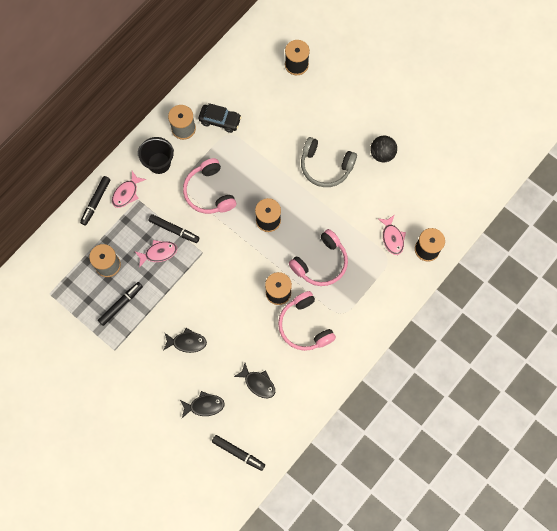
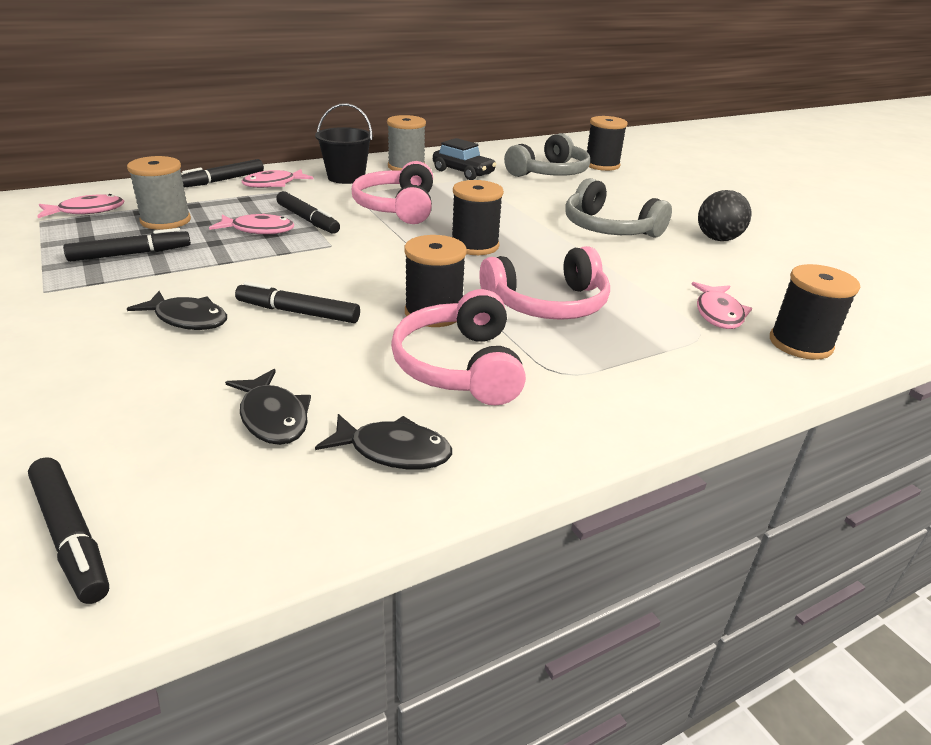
camera: 20 degrees right, 40 degrees down
(61, 273) = (87, 211): none -> pink fish
(204, 405) = (105, 413): black fish -> black fish (393, 451)
(225, 317) = (298, 312): none -> black marker
(270, 95) = (549, 173): none -> grey headphones

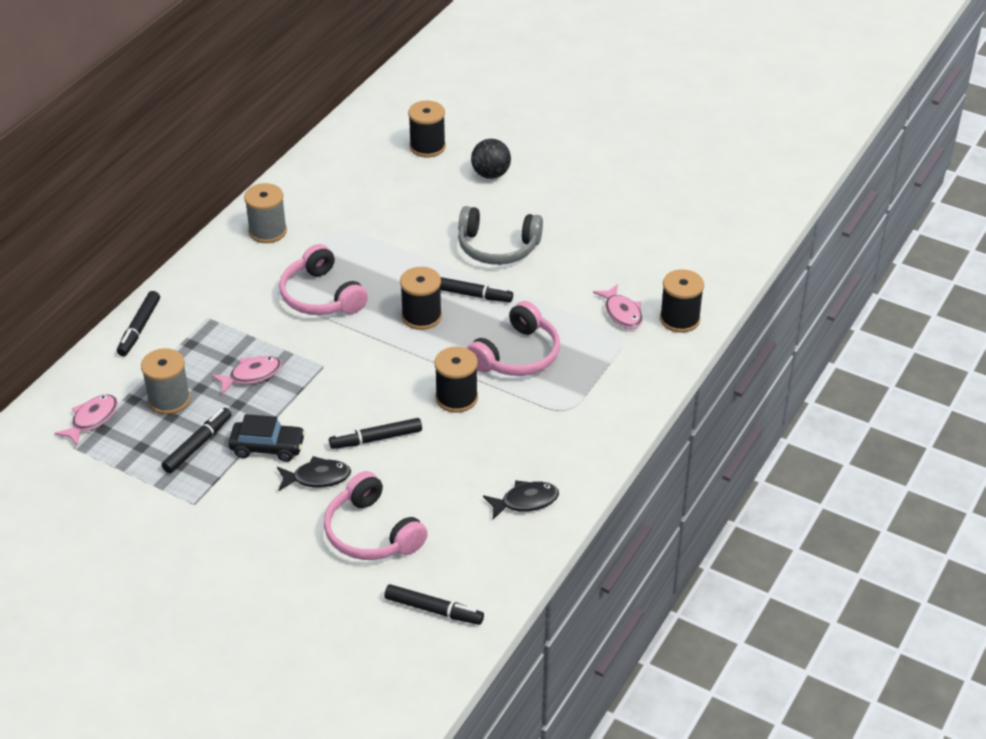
camera: 30 degrees left, 10 degrees up
(273, 184) = (188, 313): pink fish -> none
(273, 417) = (448, 513): black fish -> none
(308, 220) = (272, 345): black marker -> black marker (470, 294)
(346, 177) = (235, 273): black bucket -> none
(459, 366) = (509, 432): pink headphones -> pink headphones (371, 533)
(463, 172) = (323, 217): black car -> black car (267, 447)
(549, 173) = (394, 182): grey headphones -> none
(717, 239) = (580, 224): black ball -> black ball (491, 174)

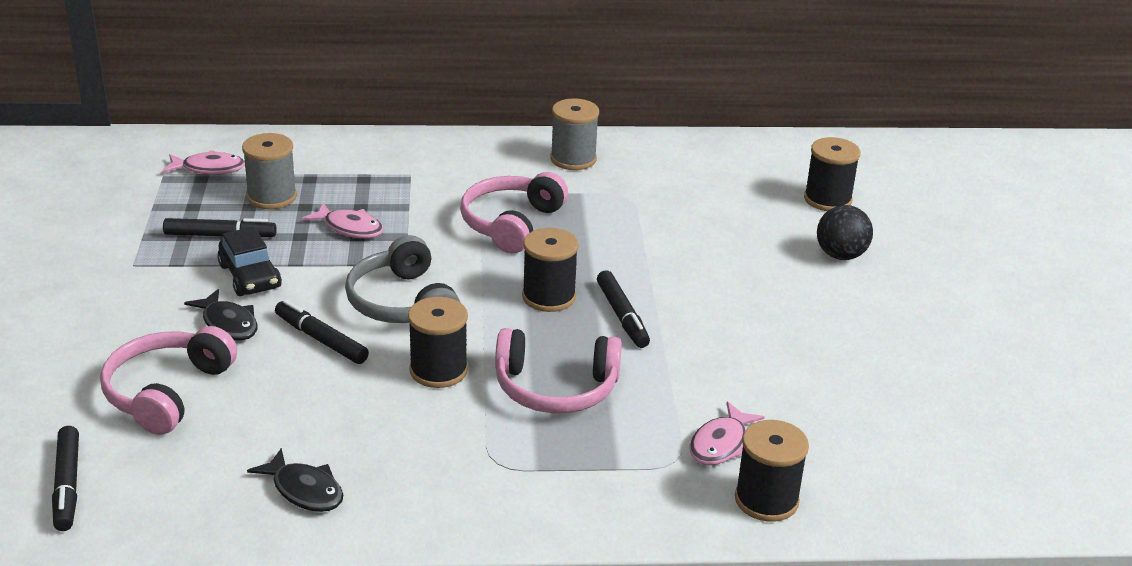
camera: 55 degrees right, 10 degrees down
(139, 328) = (358, 146): black marker -> none
(497, 247) = (724, 305): grey headphones -> grey headphones (402, 303)

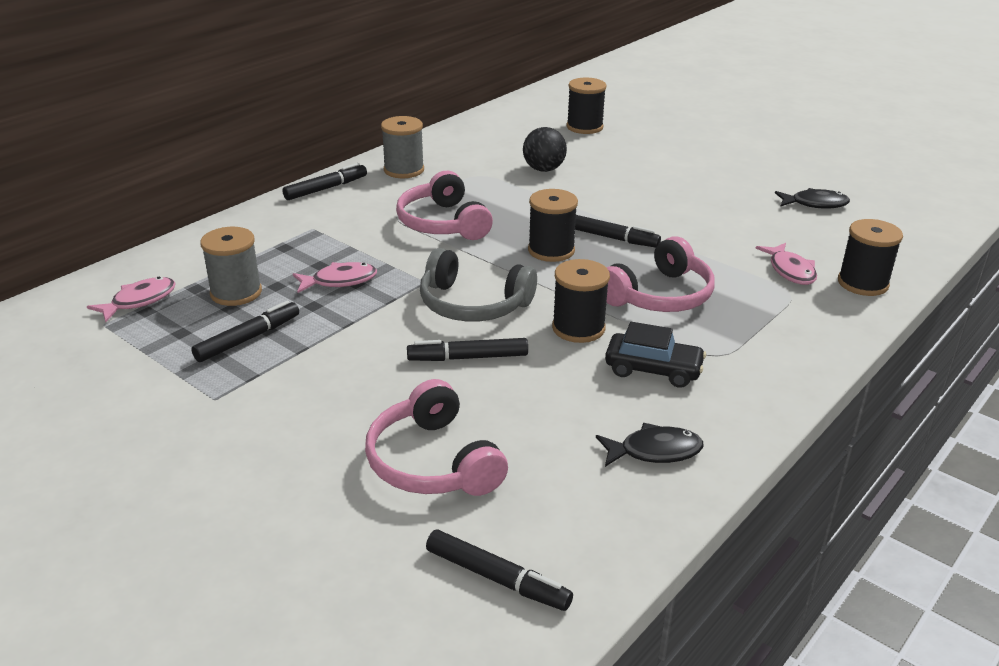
camera: 45 degrees left, 0 degrees up
(228, 324) = (381, 389): black fish -> black fish (815, 204)
(250, 276) = (331, 351): black car -> black car (653, 369)
(481, 144) = (326, 188): none -> black marker
(840, 255) = (647, 150): black ball -> black ball (544, 169)

